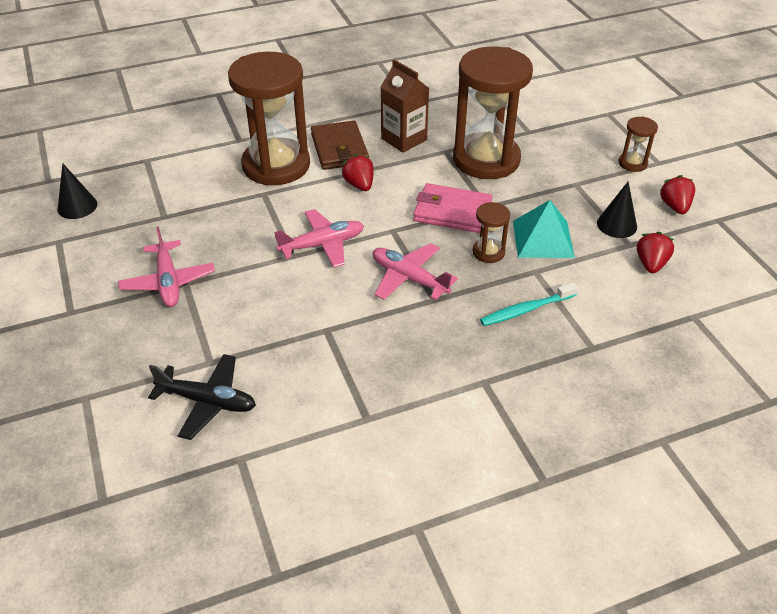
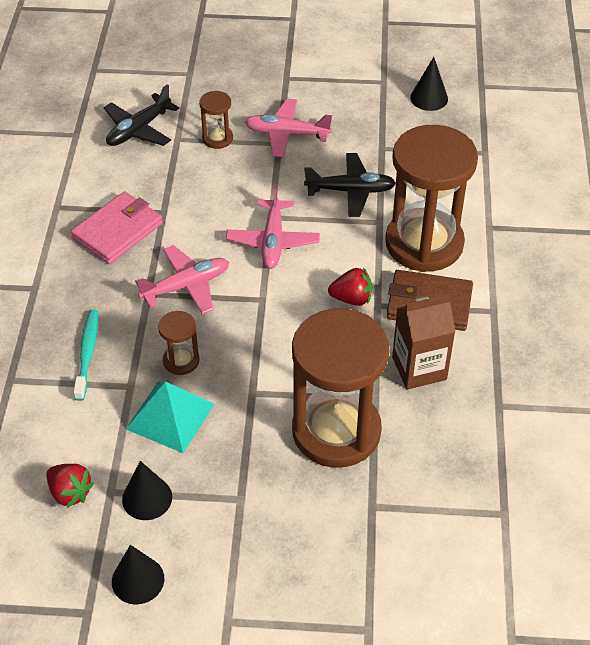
camera: 115 degrees right, 5 degrees up
(233, 219) = (350, 191): none -> black plane
(452, 212) = (261, 358): pink wallet -> pink wallet (118, 231)
(632, 163) = (243, 587): brown hourglass -> brown hourglass (217, 138)
(674, 206) = (138, 580): red strawberry -> black cone

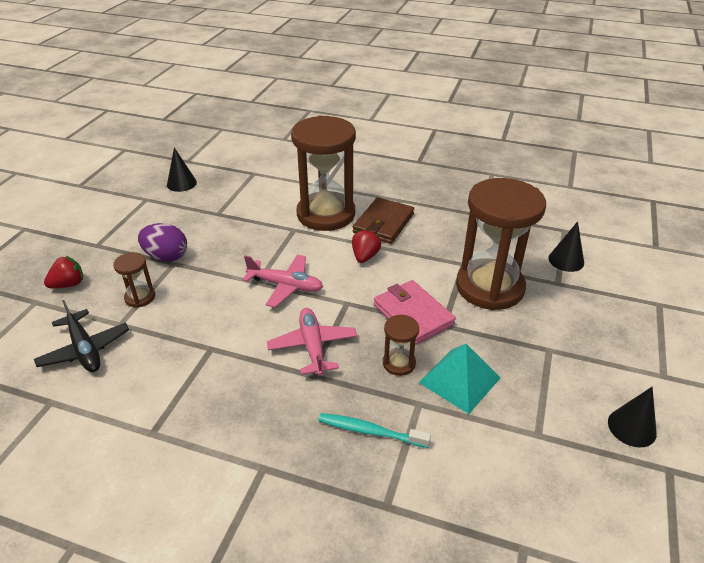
camera: 75 degrees left, 10 degrees down
(70, 492) = (538, 467): red strawberry -> red strawberry (68, 284)
(118, 231) = (217, 385): pink wallet -> pink wallet (413, 314)
(147, 498) = (546, 409): black cone -> black cone (566, 260)
(287, 134) = (166, 257): pink plane -> purple egg
(350, 191) = (253, 236): black plane -> none
(419, 368) = (440, 239): brown carton -> none

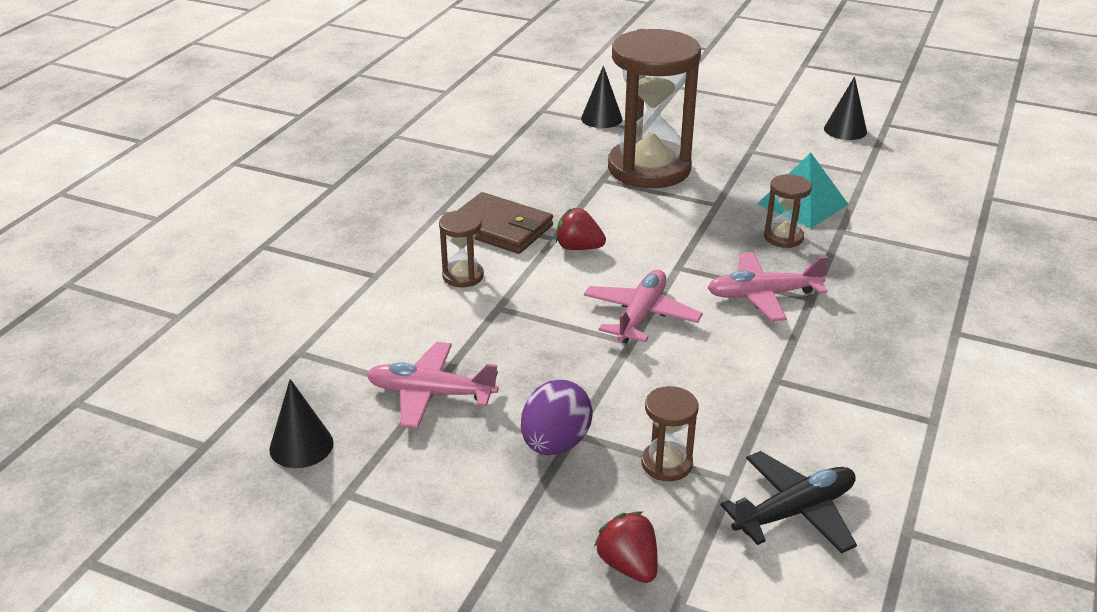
camera: 85 degrees left, 5 degrees down
(214, 214) = (430, 394): none -> pink plane
(326, 214) = (463, 276): brown hourglass -> brown hourglass, size x0.43
(370, 431) = (887, 262): turquoise toothbrush -> none
(413, 314) = (699, 222): pink wallet -> none

